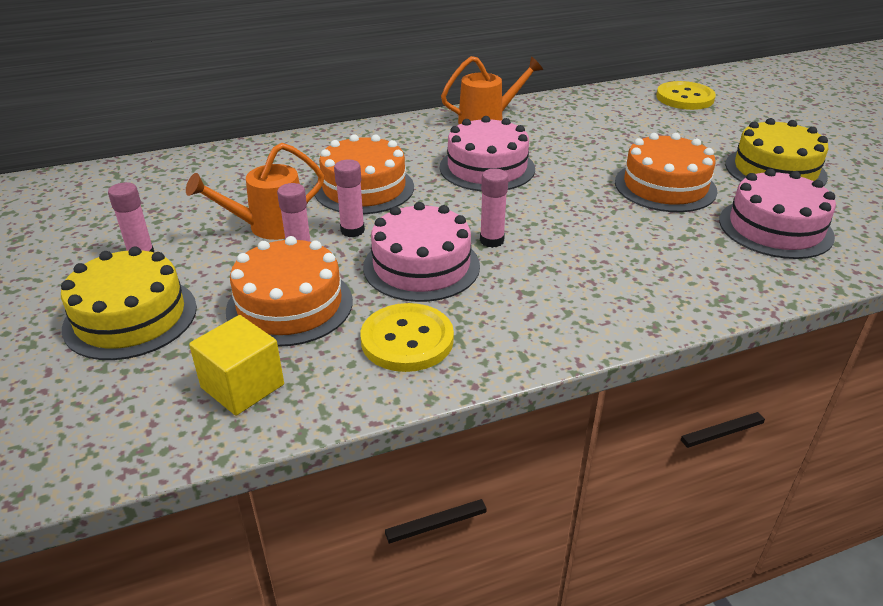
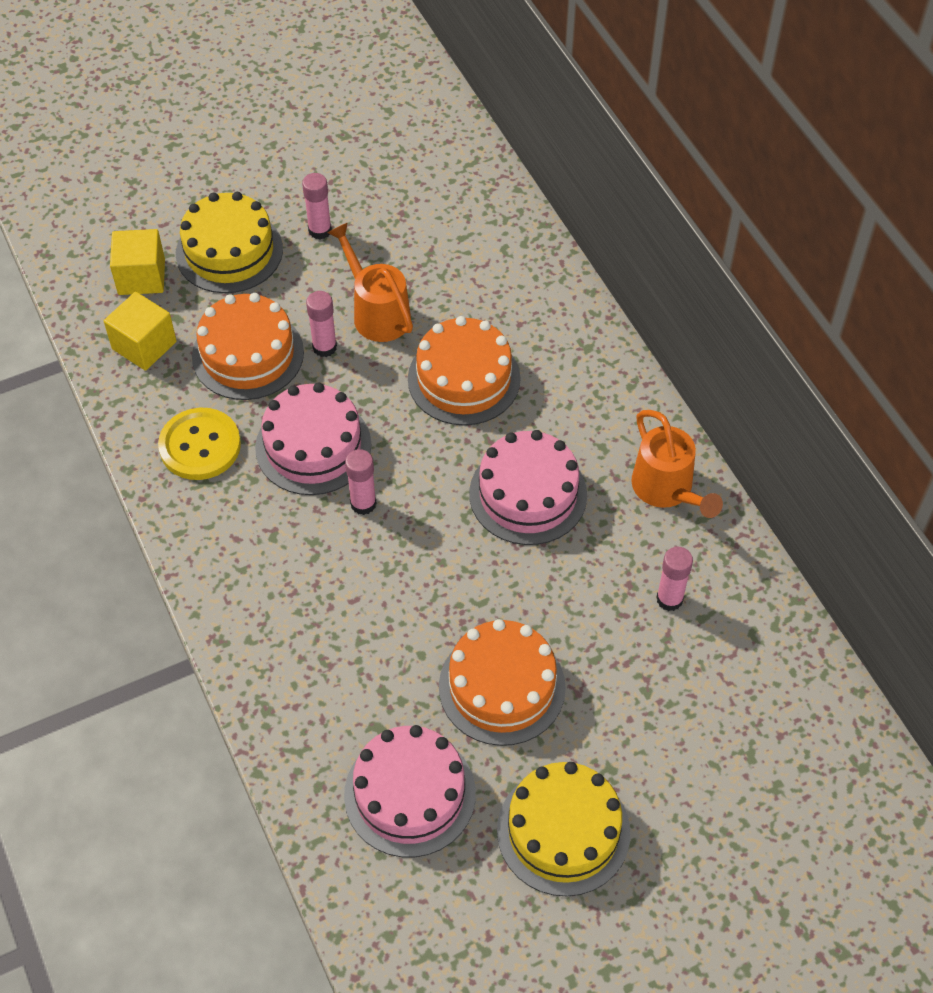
camera: 85 degrees right, 20 degrees up
(126, 390) = (141, 277): none -> yellow cube
(352, 230) = (374, 381): pink glue stick -> pink glue stick (669, 599)
(685, 98) = (802, 755): yellow button -> none

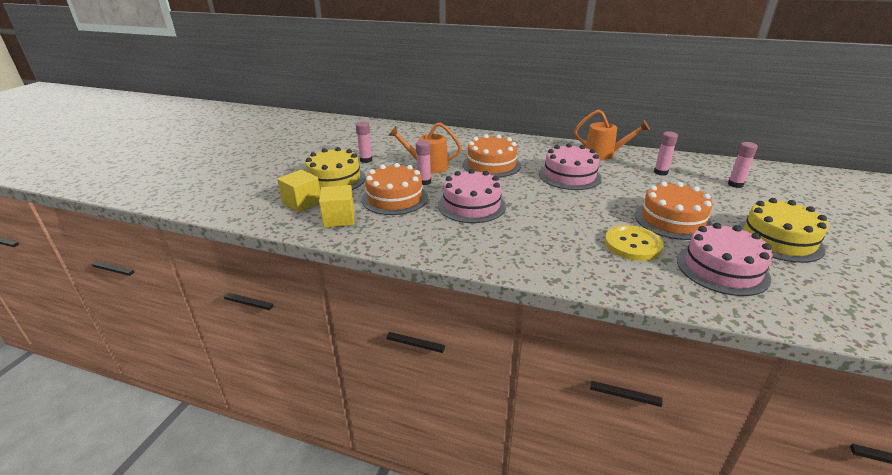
camera: 45 degrees left, 25 degrees down
(200, 446) = (423, 231): yellow button -> yellow button (632, 245)
(363, 504) = (522, 208): pink glue stick -> pink glue stick (735, 184)

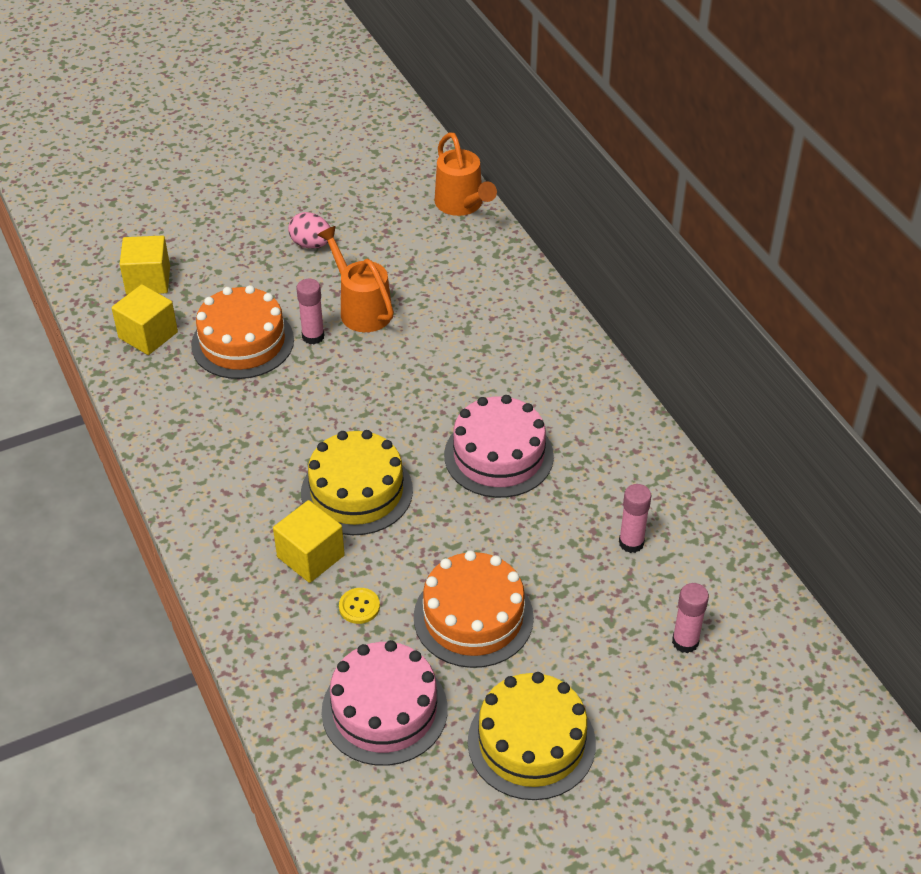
camera: 45 degrees right, 15 degrees up
(334, 179) = (228, 260): yellow cake -> yellow cake (357, 491)
(366, 160) = (311, 244): pink glue stick -> pink egg
(472, 205) = (300, 416): pink cake -> none
(491, 165) = (440, 362): orange cake -> none
(577, 242) = (310, 556): none -> yellow cube
(604, 154) = (627, 452): orange watering can -> orange watering can (462, 205)
(632, 245) = (359, 607): yellow button -> yellow button, size x0.49

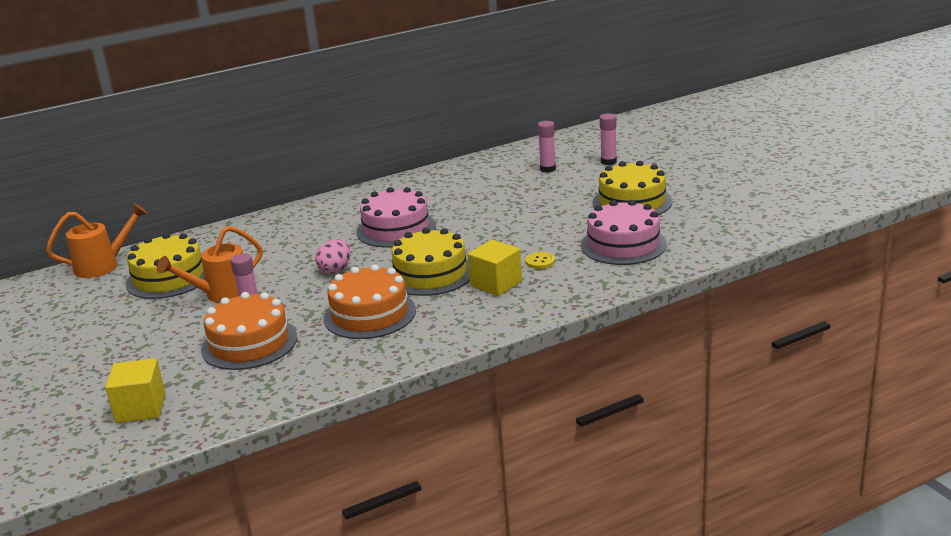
camera: 90 degrees left, 20 degrees down
(148, 335) = (225, 395): yellow cube -> none
(311, 244) = (124, 327): pink egg -> pink egg (335, 270)
(416, 261) = (169, 278): none -> yellow cake
(473, 617) = (541, 225): orange cake -> orange cake (370, 314)
(631, 543) = (473, 186): pink glue stick -> pink glue stick (608, 162)

